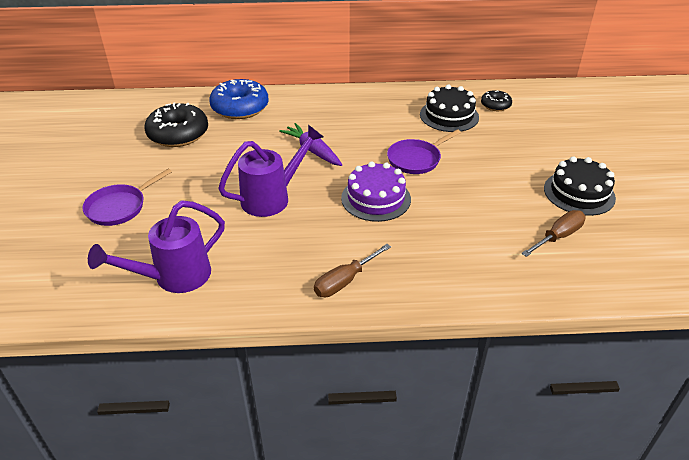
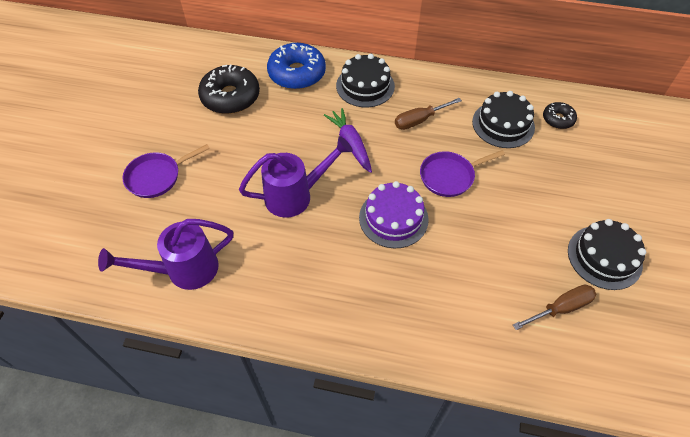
camera: 15 degrees right, 15 degrees up
(310, 107) = (365, 86): none -> black cake
(345, 281) = (333, 312): brown screwdriver -> brown screwdriver (420, 120)

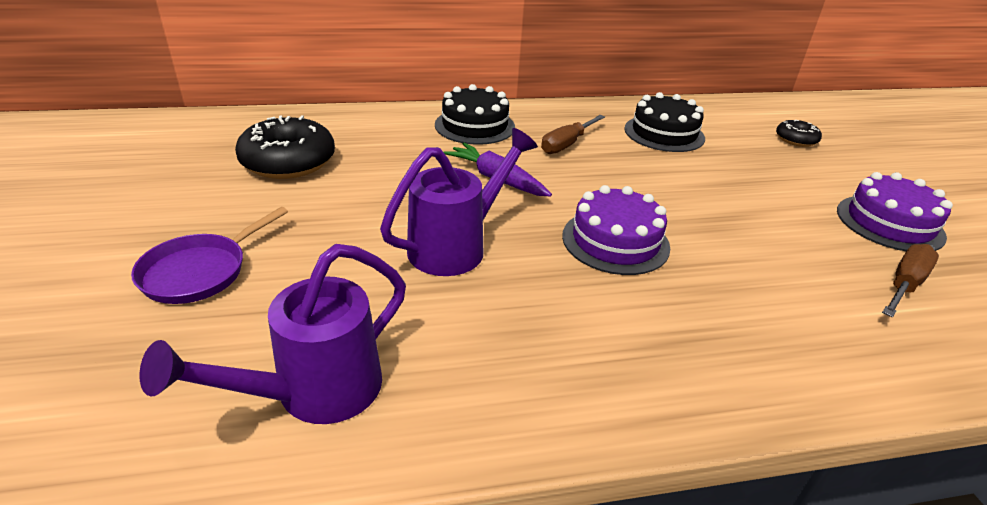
camera: 25 degrees left, 20 degrees down
(297, 73) = (375, 127): blue donut -> none
(449, 176) = (648, 186): purple pan -> none
(558, 119) = (715, 121): black donut -> black donut (796, 139)
(604, 257) = (889, 223): black cake -> purple cake

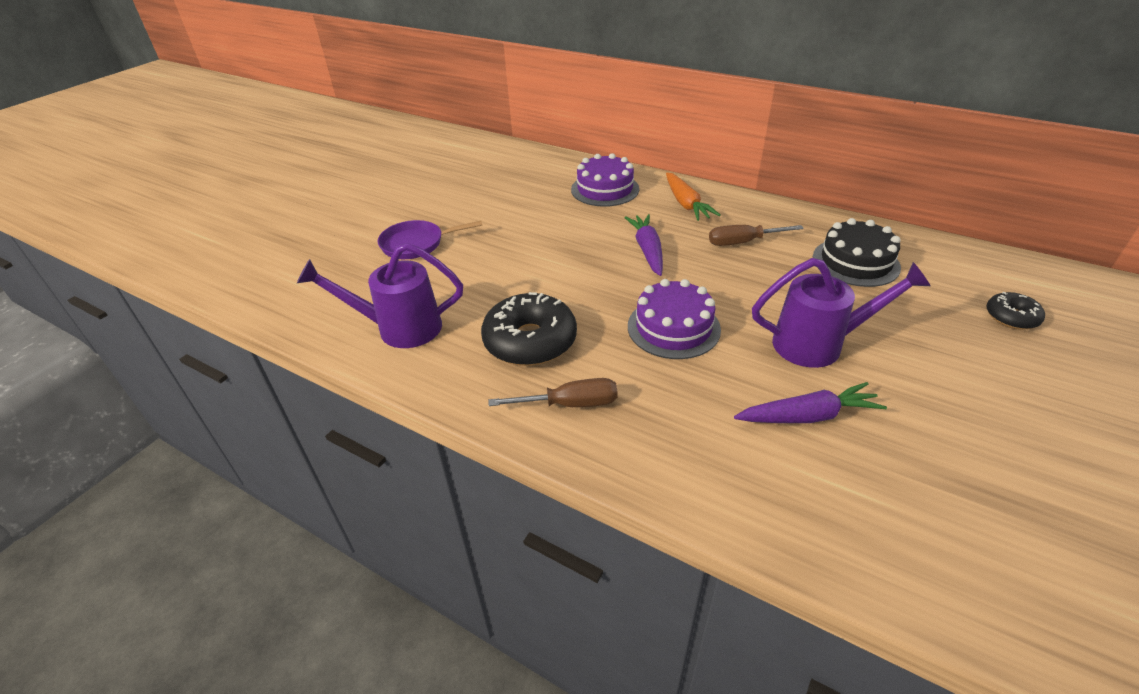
camera: 45 degrees right, 5 degrees up
(288, 162) = (528, 193): black donut -> black donut (530, 341)
(456, 246) = (560, 285): purple watering can -> purple watering can (818, 344)
(475, 126) = (686, 204): black cake -> orange carrot
(803, 267) = (808, 416): none -> purple carrot
(889, 223) = (980, 429): purple cake -> purple cake (605, 189)
(904, 285) = (890, 477): brown screwdriver -> brown screwdriver (569, 404)

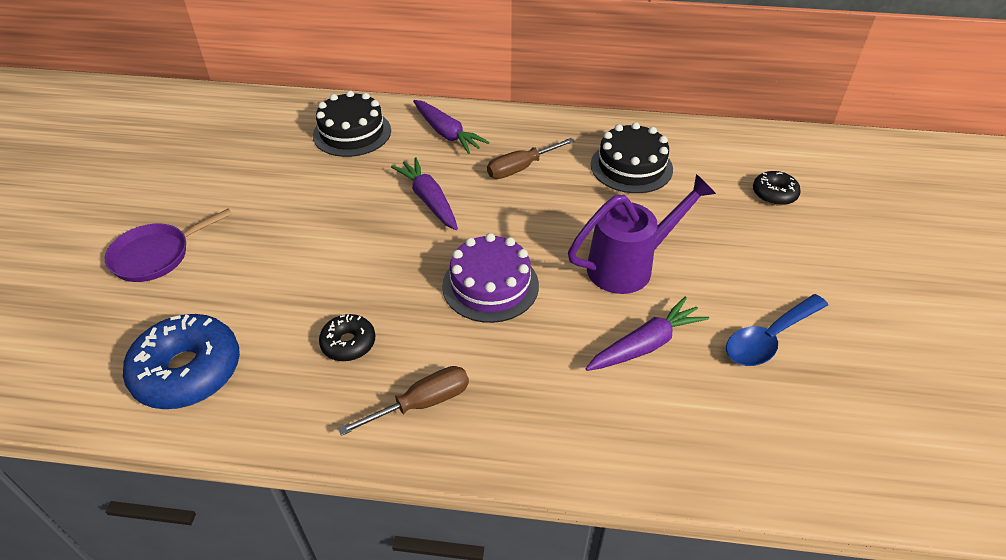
camera: 25 degrees left, 5 degrees up
(399, 328) = (188, 371): purple watering can -> blue donut
(530, 341) = (348, 343): black donut -> black donut, size x0.53
(605, 189) = (352, 133): purple cake -> black cake
(686, 204) = (447, 133): orange carrot -> purple carrot
(953, 448) = (769, 339): none -> blue spoon

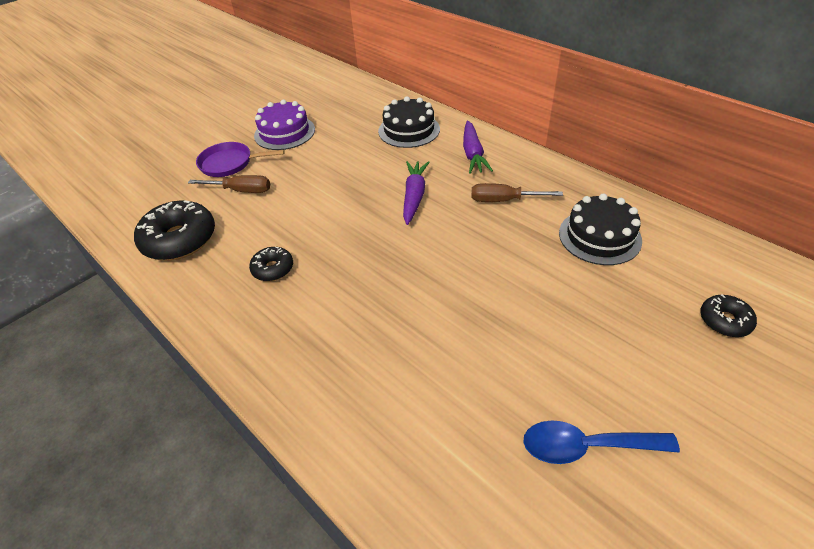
camera: 40 degrees right, 0 degrees up
(188, 371) = (179, 239): blue donut -> black donut
(421, 404) = (274, 334): brown screwdriver -> brown screwdriver (241, 191)
(490, 285) = (397, 276): purple cake -> purple cake (284, 132)
(629, 266) = (517, 316): purple watering can -> none
(645, 344) = (468, 385): purple carrot -> none

